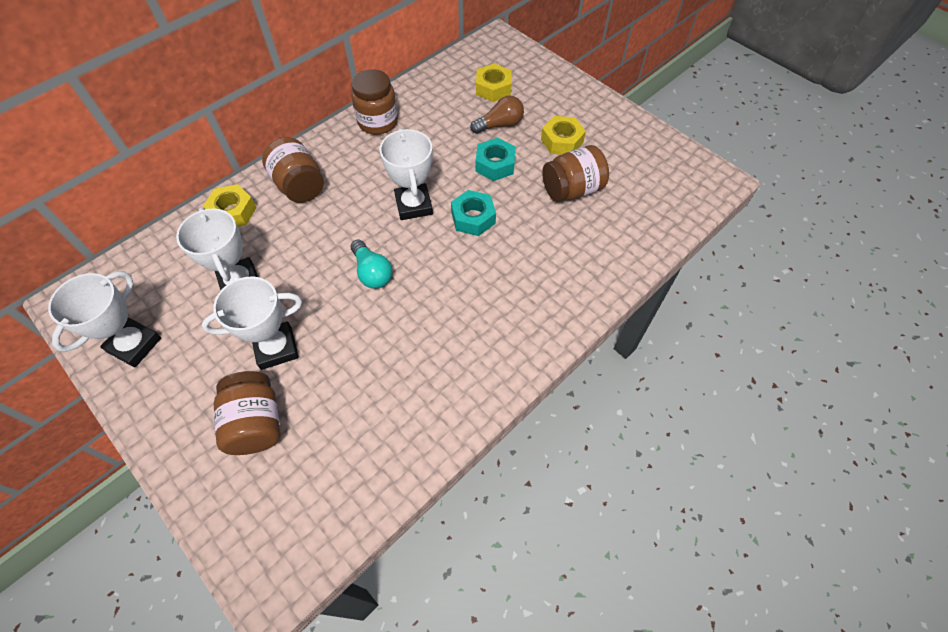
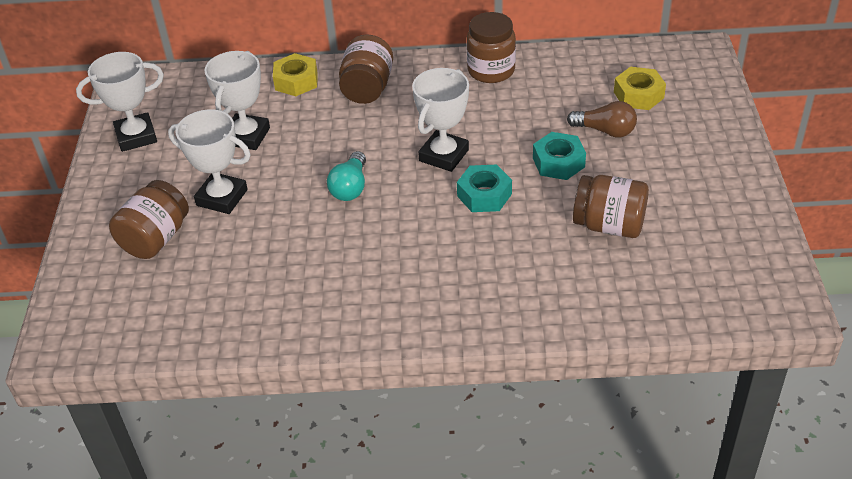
camera: 45 degrees right, 15 degrees down
(562, 141) = (653, 177): yellow nut -> none

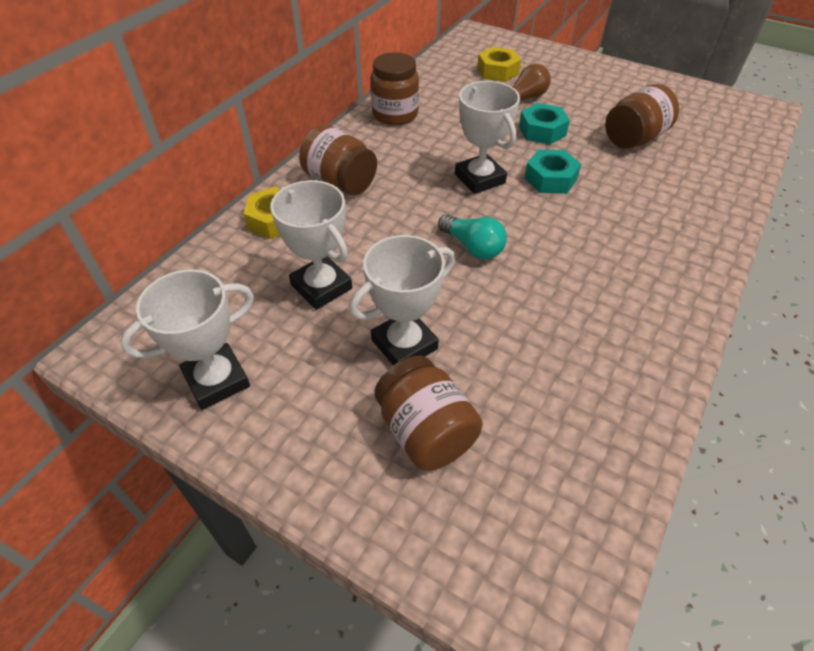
camera: 60 degrees left, 5 degrees up
(136, 136) = (217, 380): white trophy -> white trophy turned 45 degrees clockwise

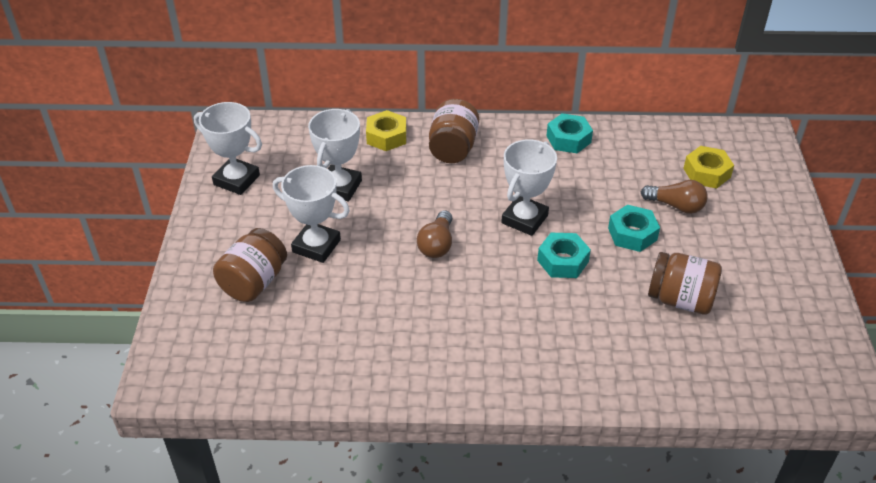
camera: 60 degrees right, 5 degrees down
(395, 115) = (568, 139): brown jar -> turquoise nut
(473, 247) = (437, 244): turquoise light bulb -> brown light bulb

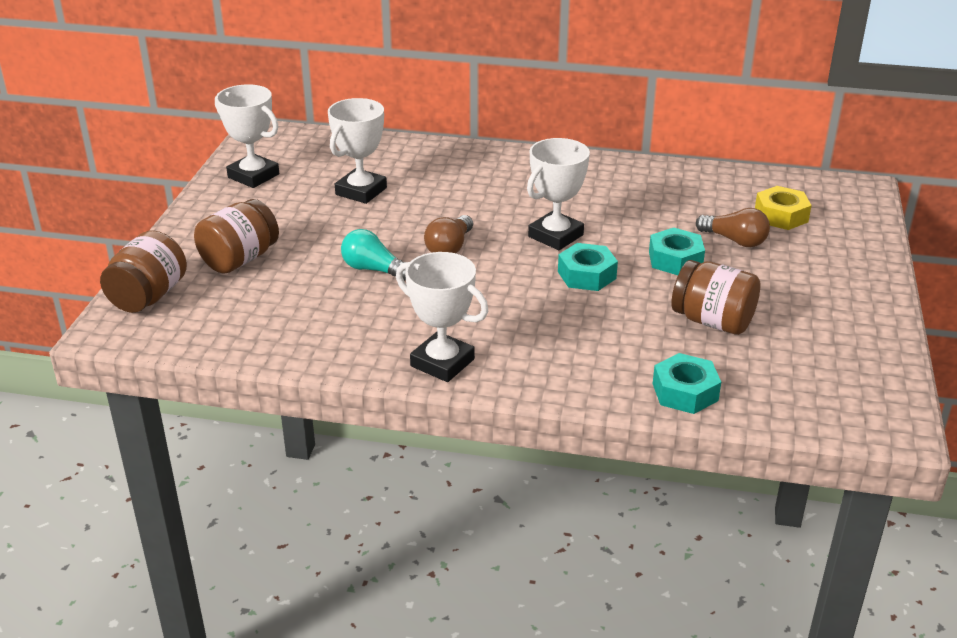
camera: 10 degrees right, 10 degrees down
(316, 246) = (317, 236): white trophy -> white trophy (442, 363)
(377, 278) = (373, 269): none -> turquoise light bulb
(386, 136) = (427, 154): yellow nut -> none
(453, 148) = (496, 170): brown jar -> brown jar (148, 296)
(568, 139) = (629, 173): turquoise nut -> turquoise nut (685, 392)

